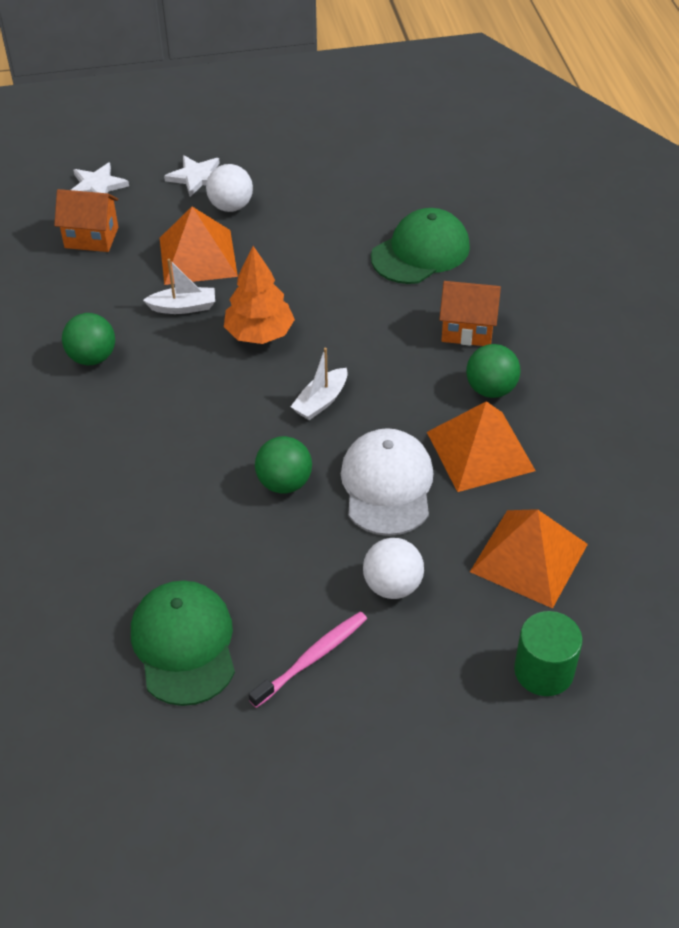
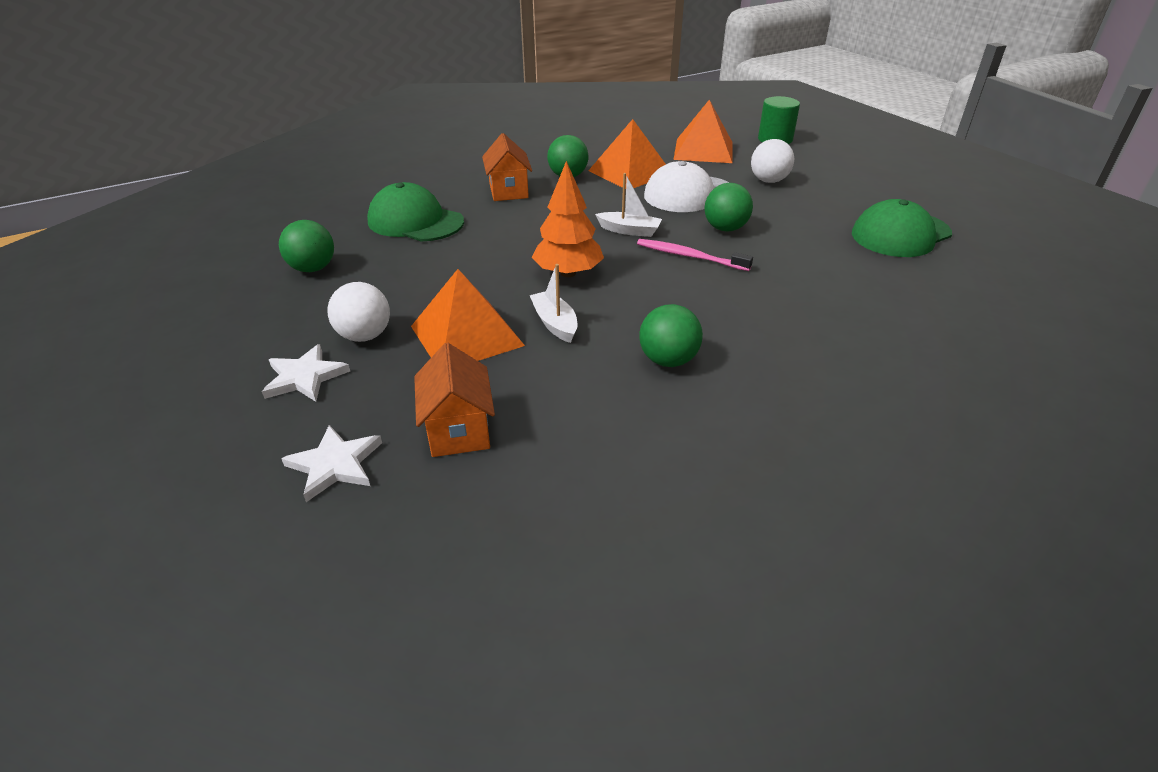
camera: 110 degrees left, 10 degrees down
(312, 658) = (850, 193): pink toothbrush -> pink toothbrush (689, 256)
(355, 185) = (313, 268): none -> green ball

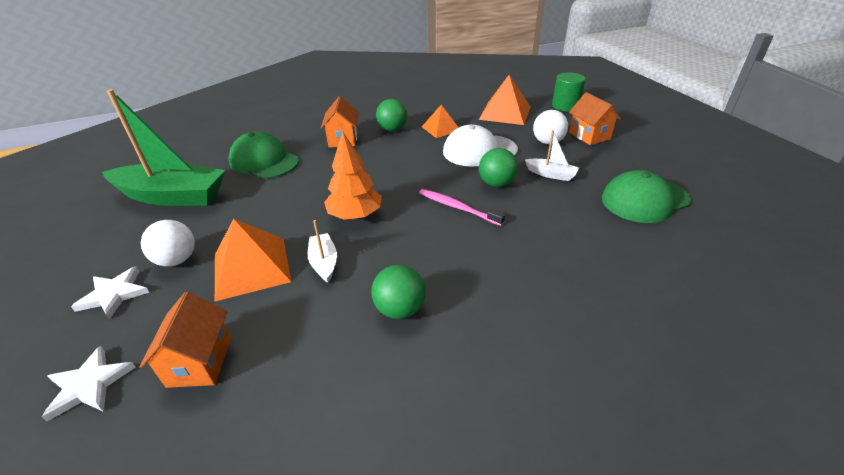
camera: 10 degrees right, 0 degrees up
(313, 268) = (172, 196): green ball -> green boat
(629, 231) = (419, 180): white boat -> white boat (551, 174)
(630, 172) = (441, 128): orange pyramid -> orange pyramid, size x0.62
(815, 171) = (589, 136): none -> orange house

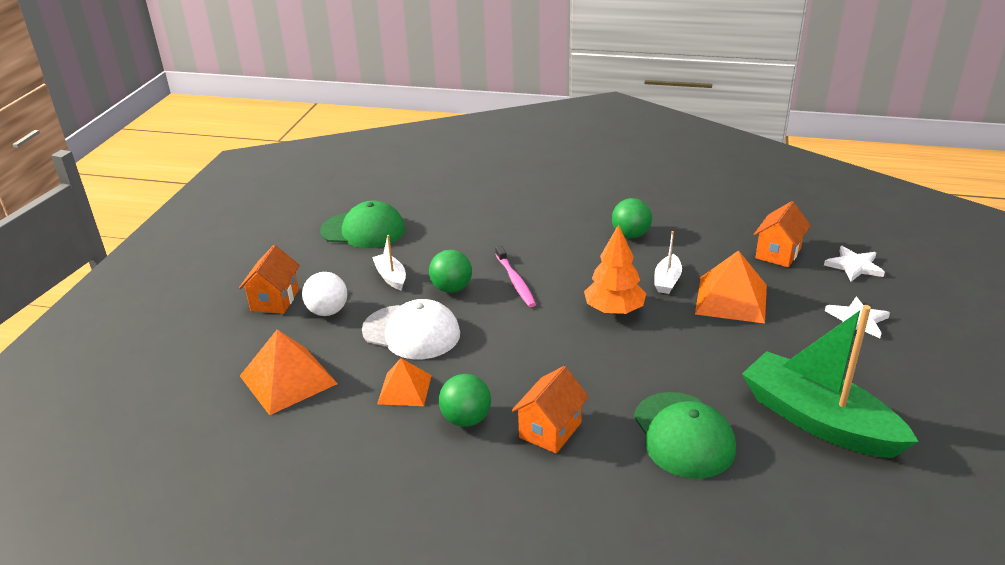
camera: 145 degrees left, 5 degrees down
(177, 260) = (802, 331): white ball -> none
(565, 106) = (203, 355): green cylinder -> none

